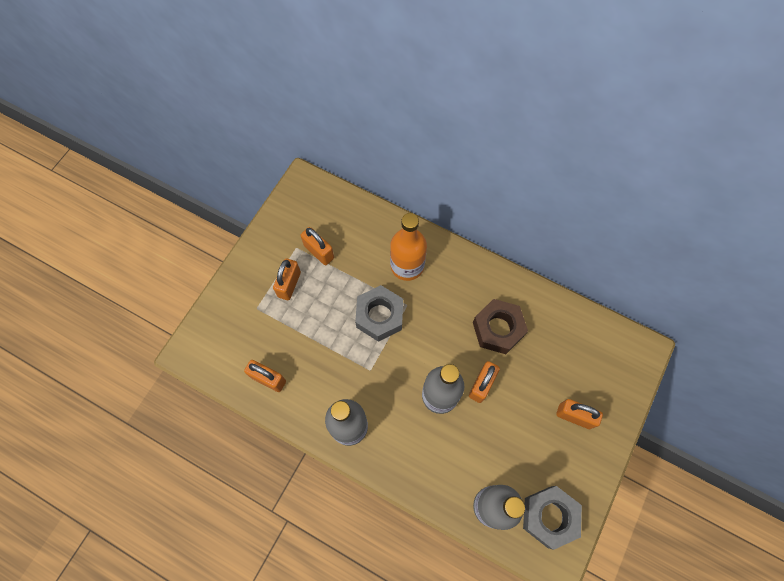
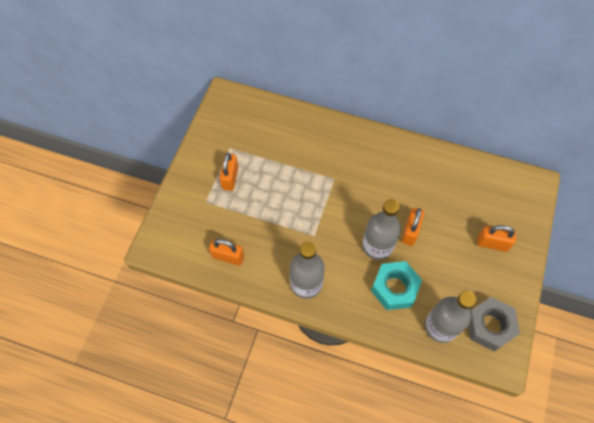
camera: 10 degrees left, 5 degrees down
(319, 252) = (250, 148): orange padlock -> none
(379, 316) = (313, 191): grey nut -> none
(407, 266) = (327, 148): orange bottle -> none
(449, 450) = (394, 288): none -> turquoise nut
(498, 329) = (414, 186): brown nut -> none

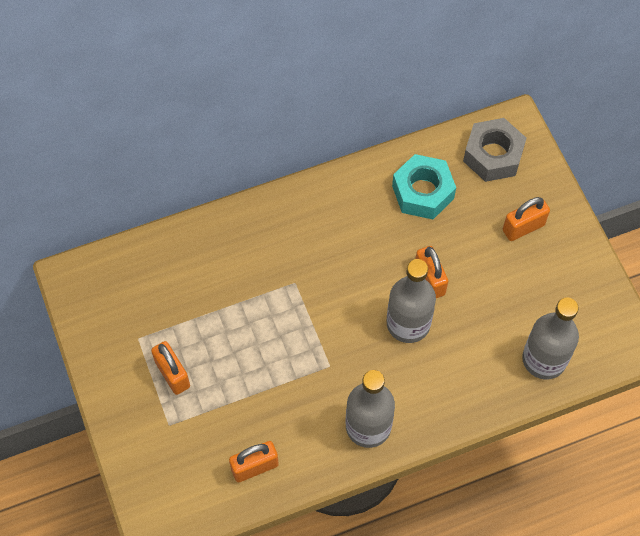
camera: 40 degrees left, 0 degrees up
(394, 288) = (465, 356): turquoise nut -> turquoise nut (423, 192)
(489, 326) = (590, 320): grey nut -> grey nut (493, 155)

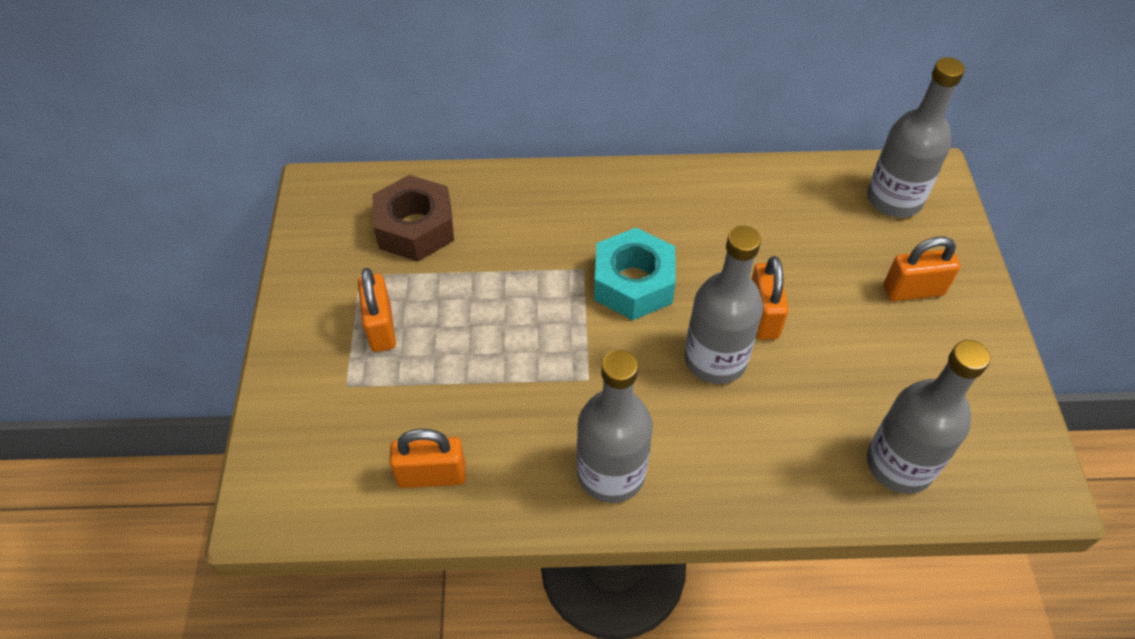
camera: 20 degrees right, 10 degrees down
(161, 288) = (415, 228): none -> brown nut
(423, 192) = (787, 215): turquoise nut -> turquoise nut (633, 283)
(493, 155) = (894, 199): grey nut -> grey bottle

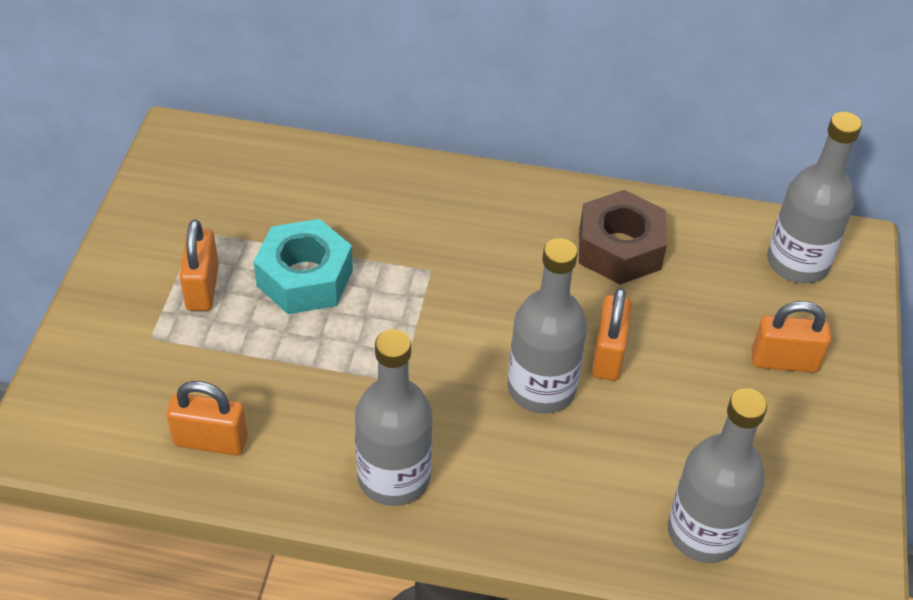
camera: 10 degrees right, 5 degrees down
(415, 228) = (267, 196): brown nut -> brown nut (620, 248)
(633, 283) = (479, 295): turquoise nut -> turquoise nut (305, 278)

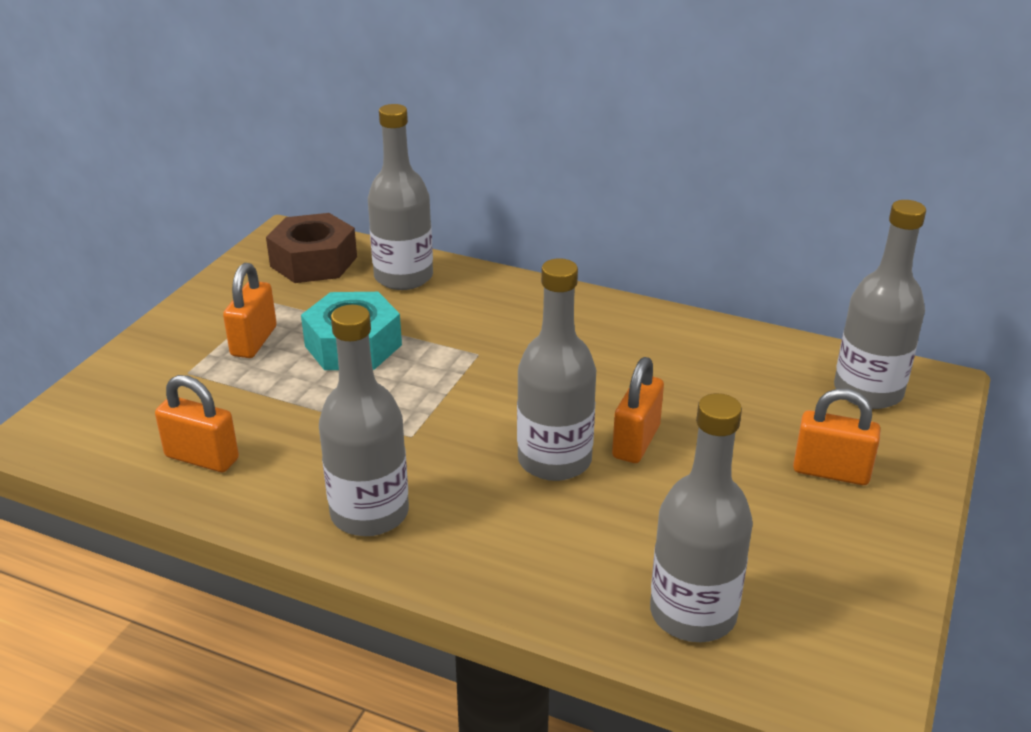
camera: 15 degrees right, 15 degrees down
(323, 179) = (403, 277): none -> grey bottle
(620, 248) = (677, 359): brown nut -> brown nut (314, 261)

